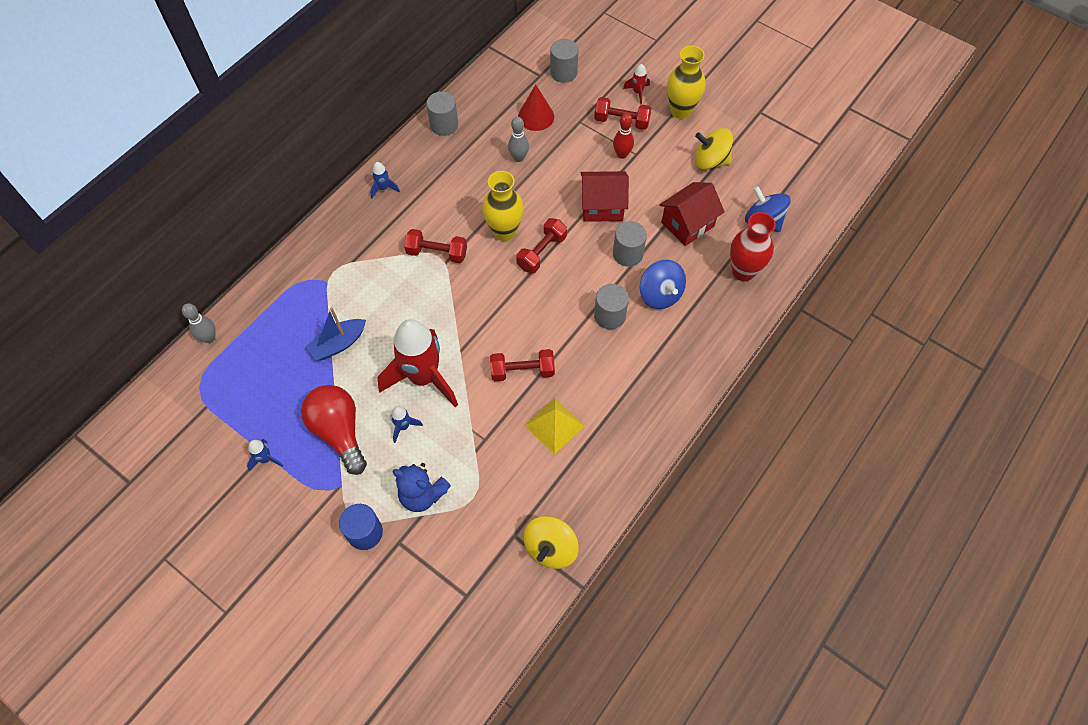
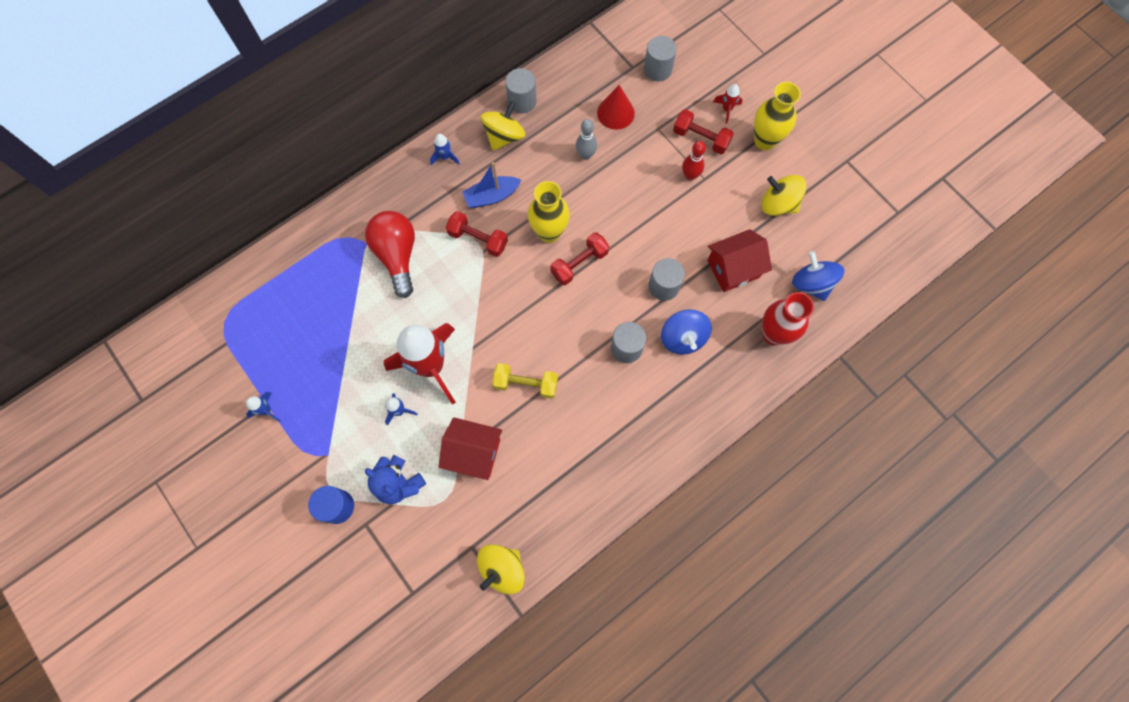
camera: 15 degrees right, 10 degrees up
(209, 338) = (244, 275): grey bowling pin -> none
(338, 344) = (361, 311): blue boat -> blue boat (492, 196)
(339, 431) = (339, 400): red light bulb -> red light bulb (397, 255)
(436, 158) = (504, 136): none -> yellow spinning top
(522, 371) = (526, 384): red dumbbell -> yellow dumbbell
(554, 425) = (540, 448): yellow pyramid -> none
(602, 206) = (653, 228): red house -> red house (474, 453)

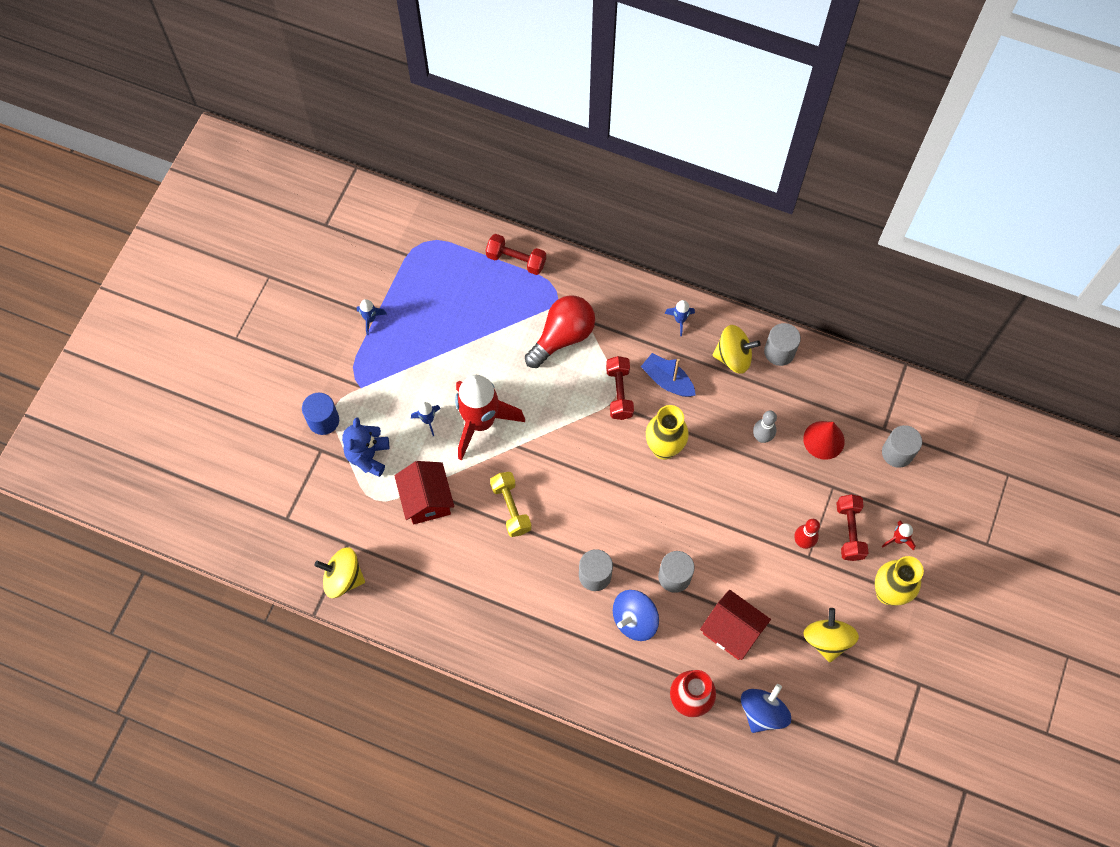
camera: 60 degrees right, 5 degrees down
(579, 263) = (650, 491): red dumbbell -> red dumbbell (516, 260)

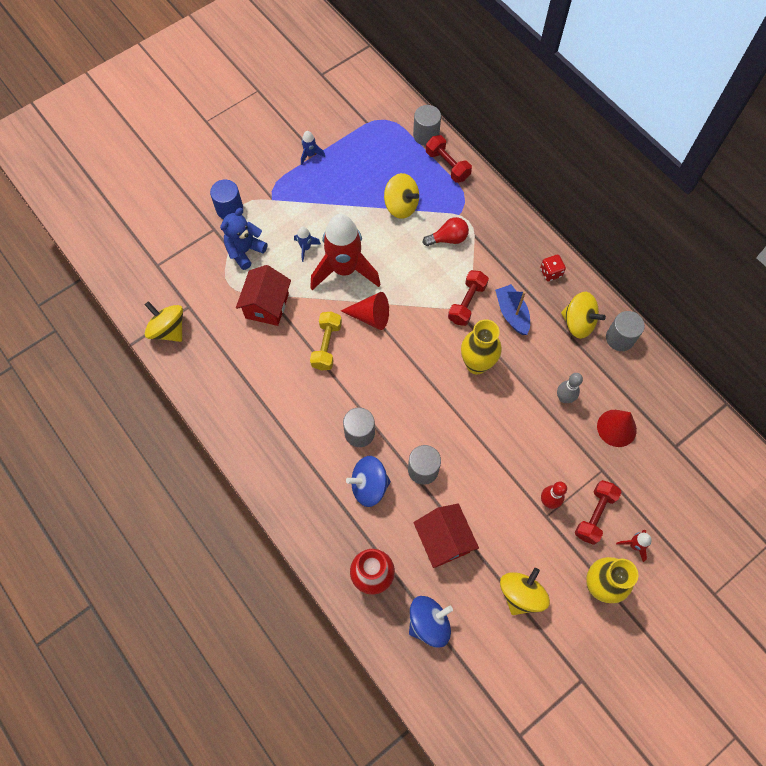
camera: 30 degrees right, 0 degrees up
(496, 326) = (401, 206): none -> yellow spinning top
(535, 456) = (370, 316): none -> red cone
(562, 337) = (448, 239): red light bulb -> red light bulb, size x0.61
(680, 320) = (550, 272): blue rocket -> red dice
(897, 453) = (676, 472): grey cylinder -> grey cylinder (426, 135)

